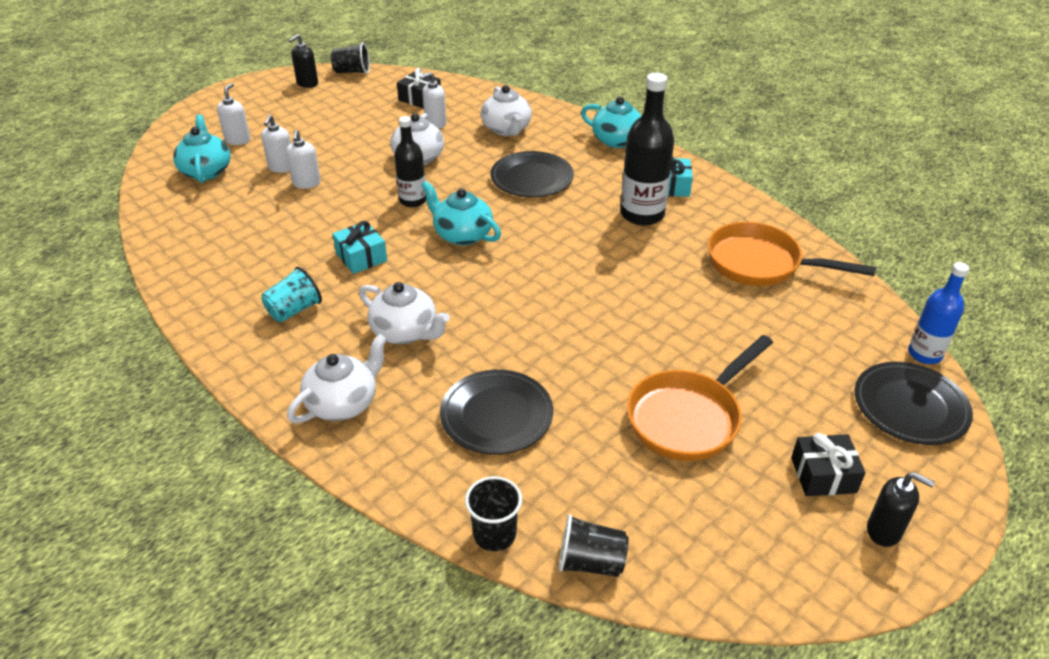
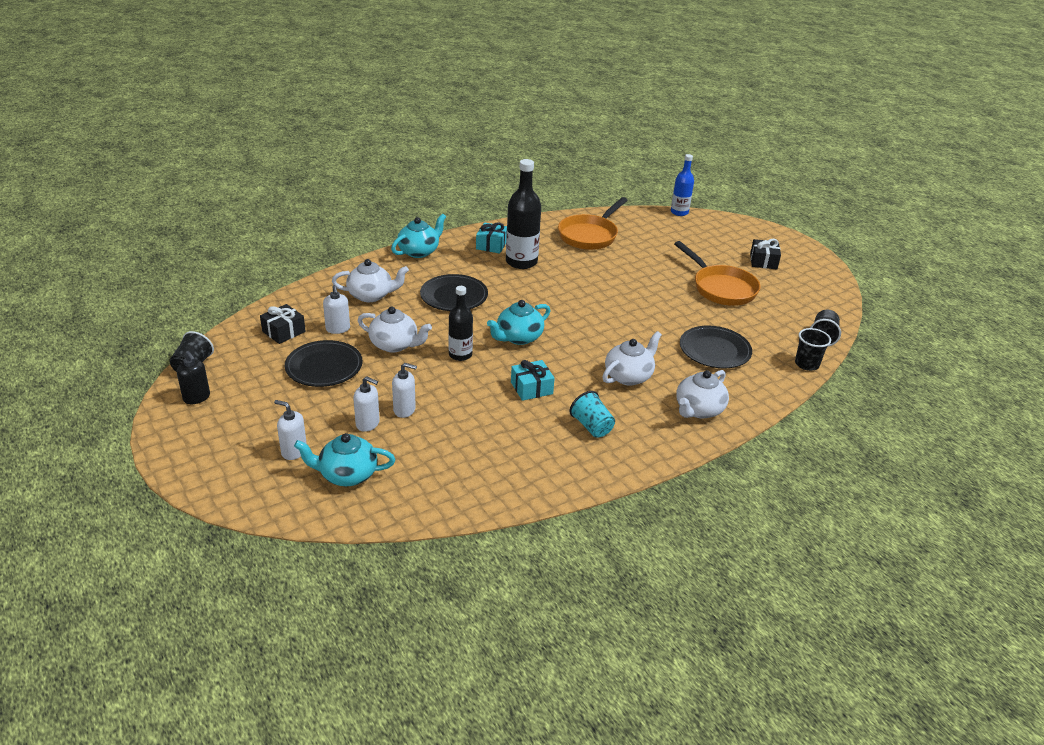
camera: 80 degrees left, 5 degrees down
(343, 403) = (698, 410): white teapot -> white teapot turned 105 degrees counterclockwise
(884, 531) = (797, 256): black soap dispenser -> none
(910, 407) = (717, 227): black plate -> black plate (324, 367)

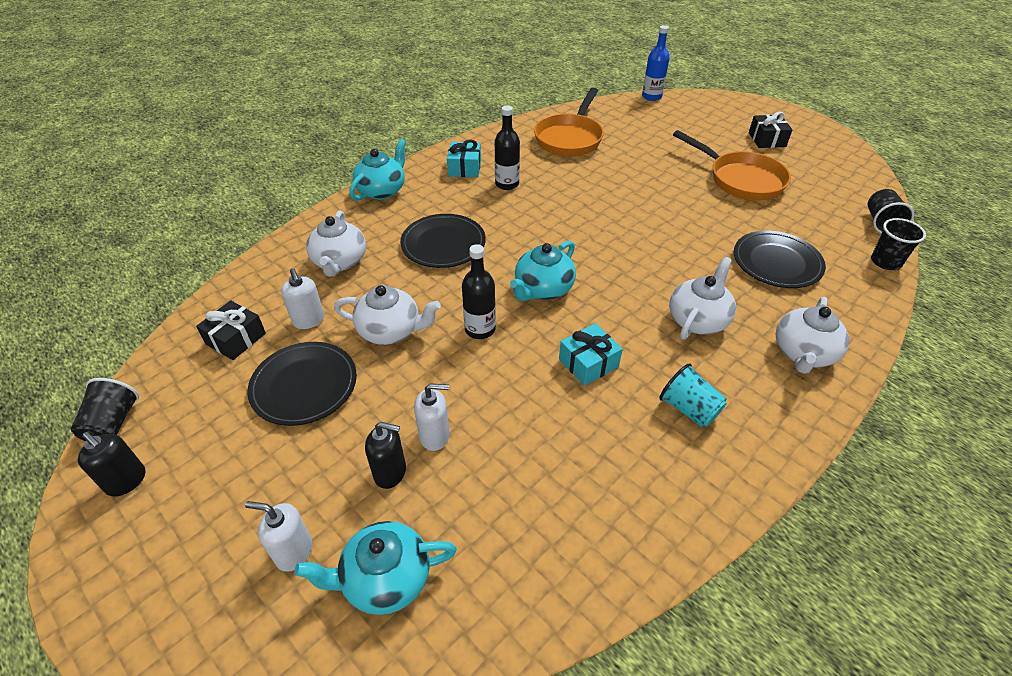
camera: 10 degrees left, 10 degrees up
(368, 424) = (390, 472): white soap dispenser -> black soap dispenser
(371, 295) = (339, 262): white teapot -> white teapot turned 105 degrees clockwise
(521, 262) = (507, 184): black bottle -> black bottle, size x0.63

